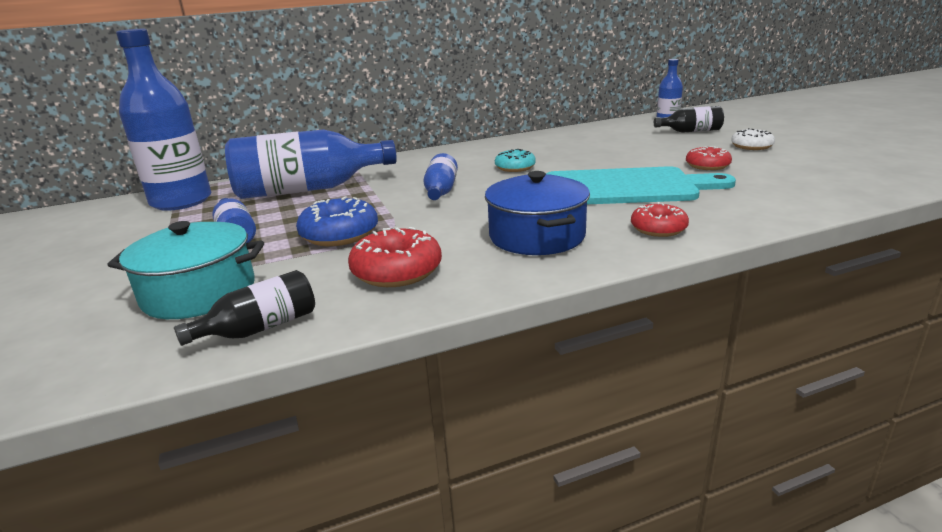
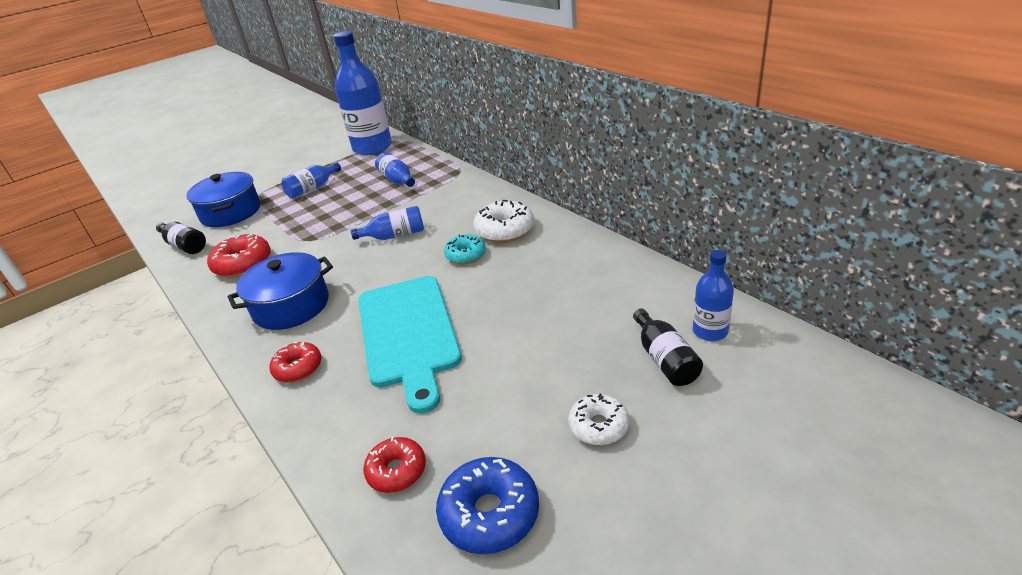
camera: 75 degrees right, 10 degrees up
(199, 293) = (231, 212): turquoise pot -> blue pot
(308, 189) = (397, 180): blue bottle -> blue bottle, size x0.49
(339, 234) = (306, 223): blue donut -> blue donut (489, 513)
(488, 155) = (505, 230): none -> white donut
(707, 166) = (494, 387): red donut -> red donut (397, 471)

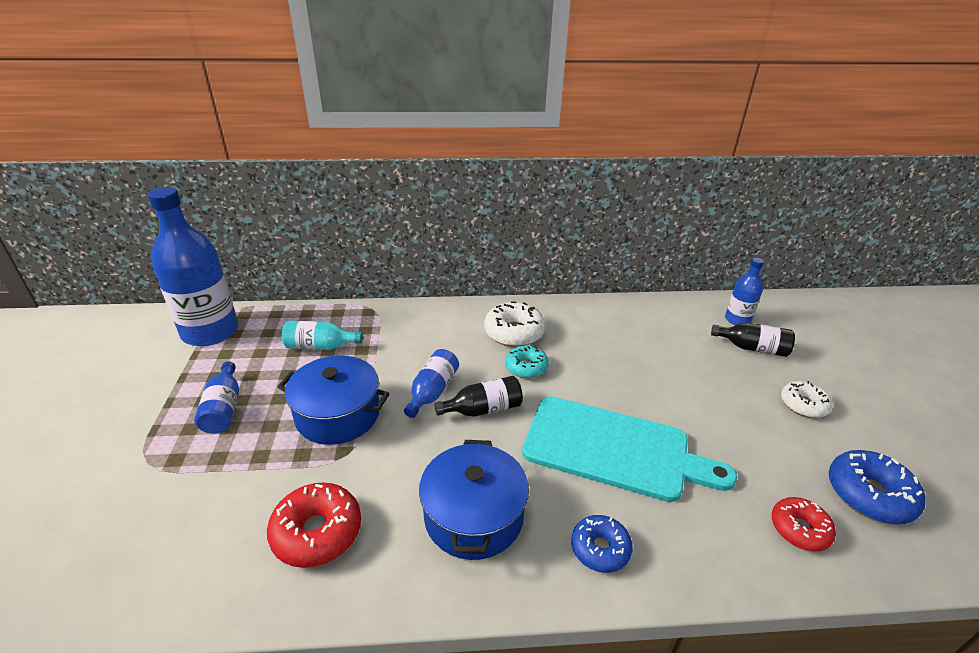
camera: 60 degrees left, 0 degrees up
(185, 246) = (162, 587): black bottle -> black bottle (483, 409)
(231, 212) = (147, 503): blue pot -> blue pot (338, 414)
(298, 368) = (600, 549): red donut -> blue donut
(397, 180) = (320, 346): blue bottle -> turquoise bottle

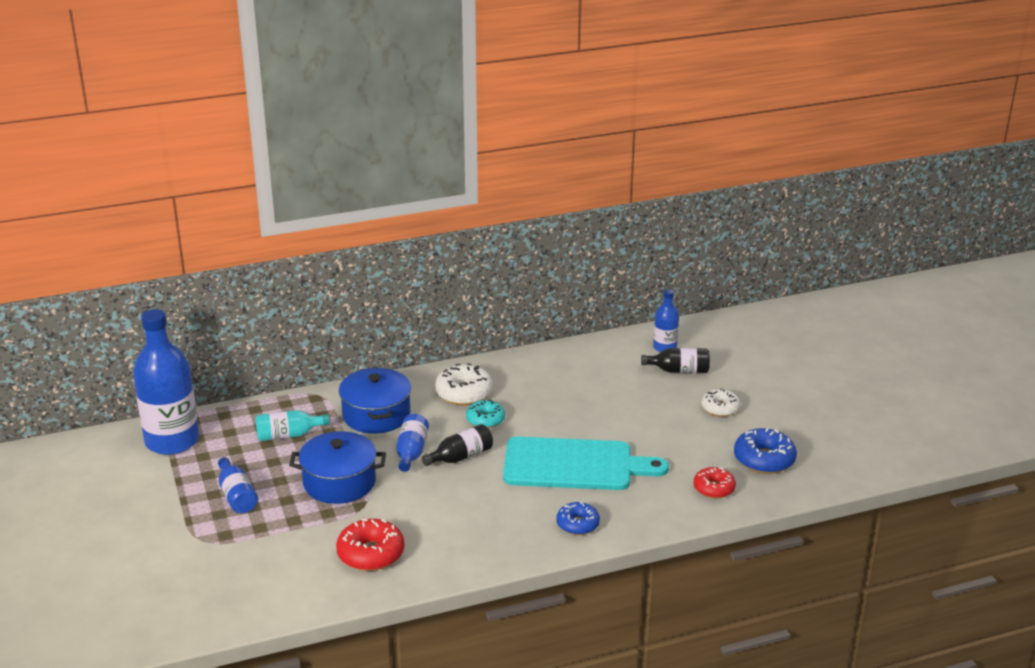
camera: 15 degrees left, 5 degrees down
(474, 516) = (481, 524): blue pot -> blue pot (376, 415)

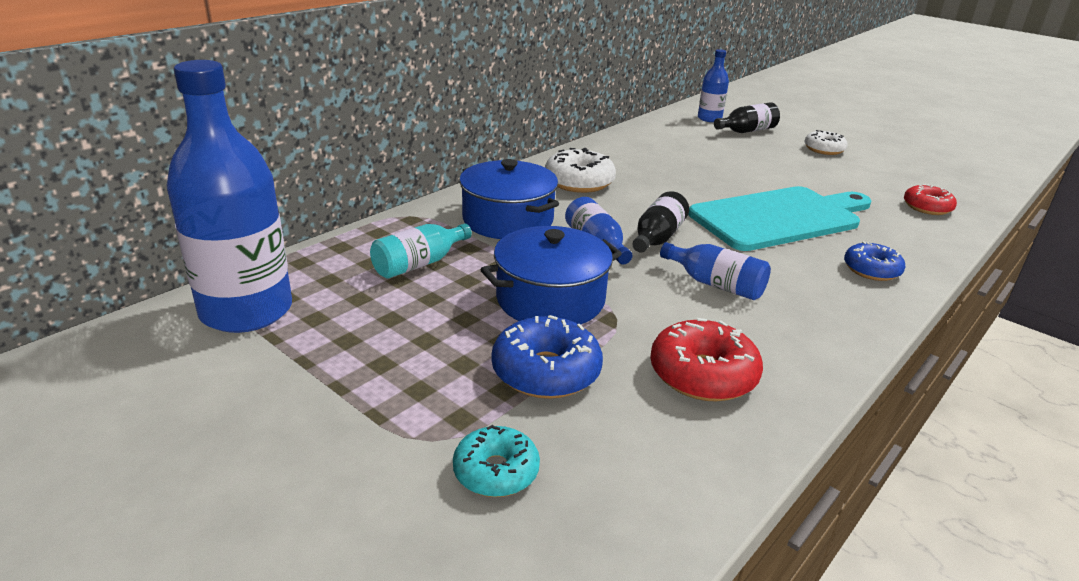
camera: 30 degrees left, 0 degrees up
(236, 496) = (422, 356): blue bottle -> blue bottle (716, 284)
(485, 419) = (634, 199): turquoise donut -> turquoise donut (496, 471)
(764, 459) = (922, 177): blue donut -> blue donut (546, 371)

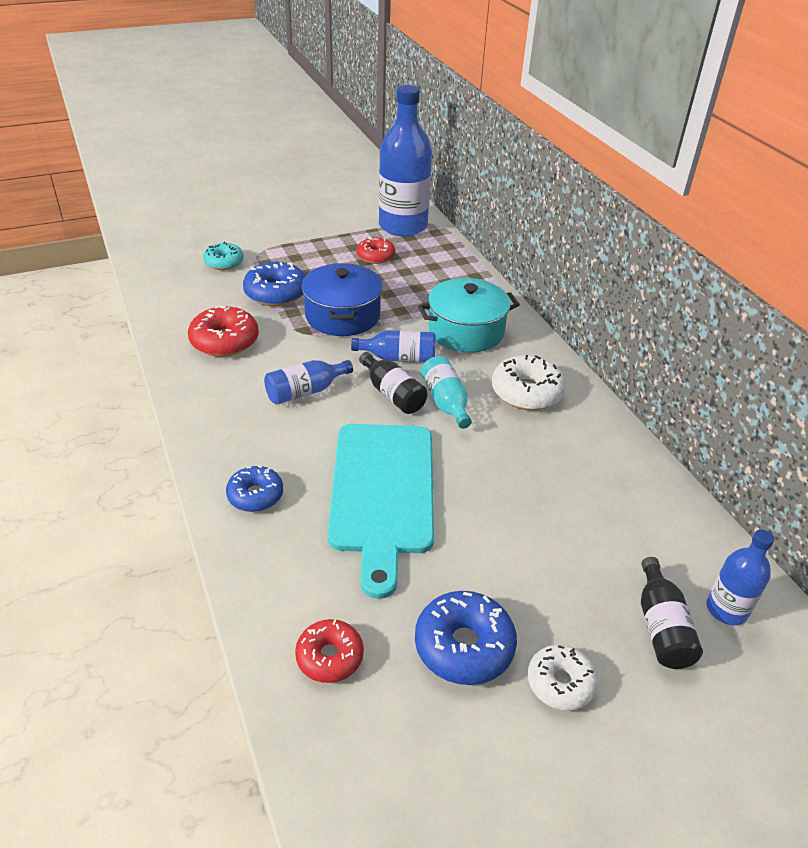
camera: 115 degrees right, 10 degrees up
(368, 312) = (375, 256): none -> red donut
(419, 264) = (420, 281): turquoise bottle -> turquoise bottle (446, 402)
(508, 220) = (466, 331): blue pot -> turquoise pot
(848, 173) = (464, 646): none -> blue donut

